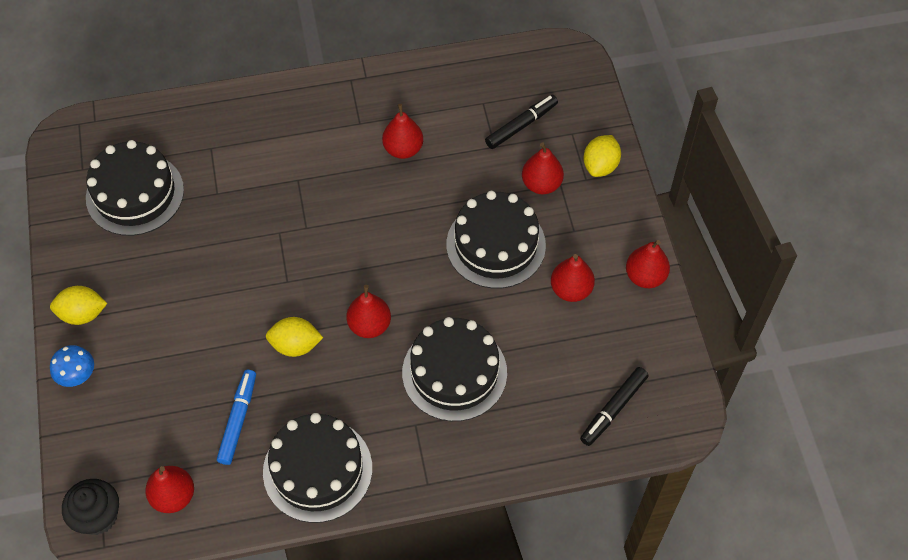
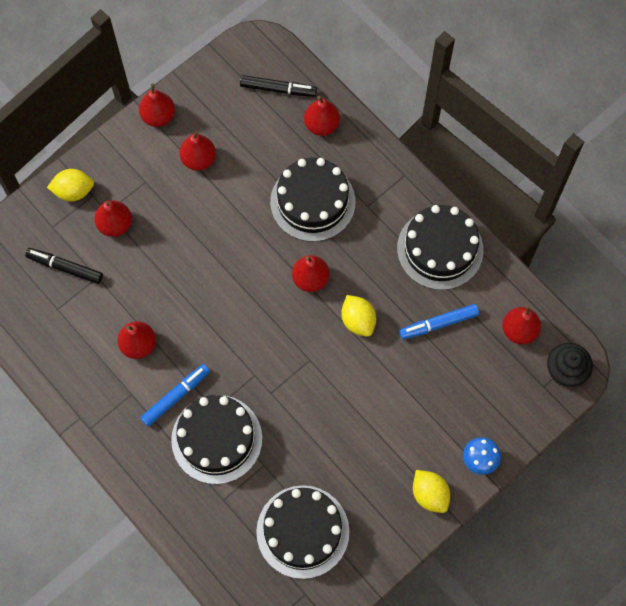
camera: 120 degrees left, 10 degrees up
(332, 155) = (175, 397): none -> blue marker
(496, 244) = (189, 229): black cake -> black cake (216, 439)
(542, 430) = (321, 125): none -> red pear

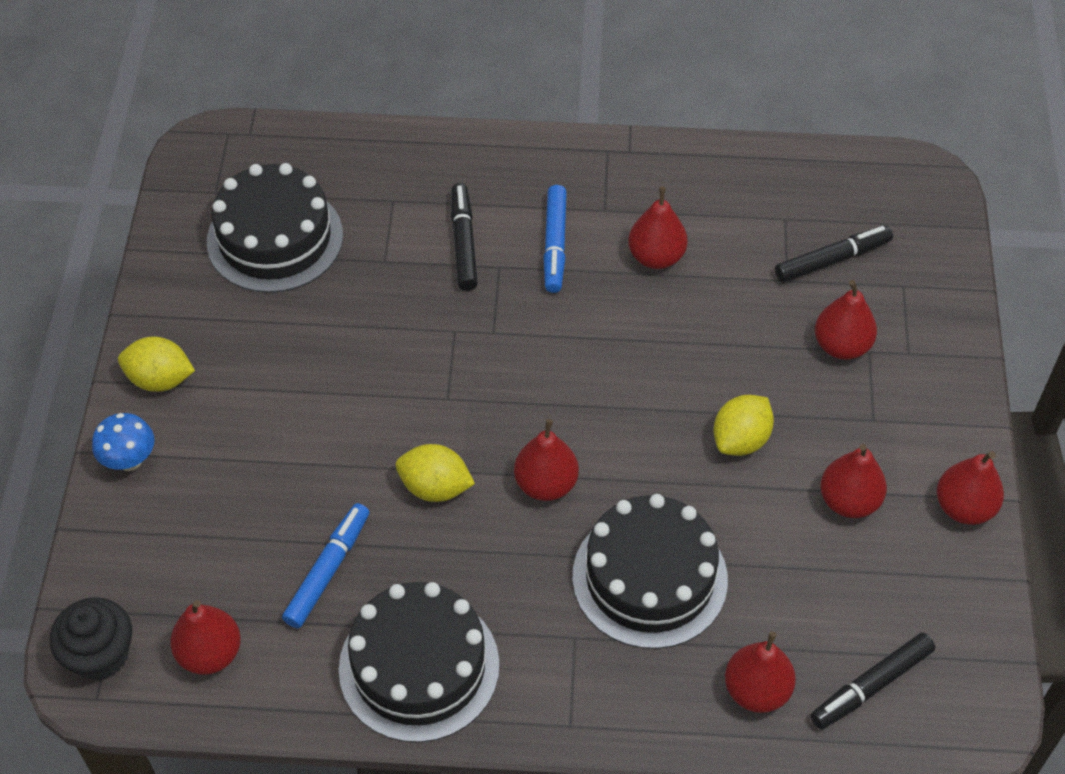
camera: 135 degrees right, 15 degrees down
(74, 191) = (934, 339): yellow lemon -> yellow lemon (741, 440)
(216, 439) = (463, 243): black cake -> black marker

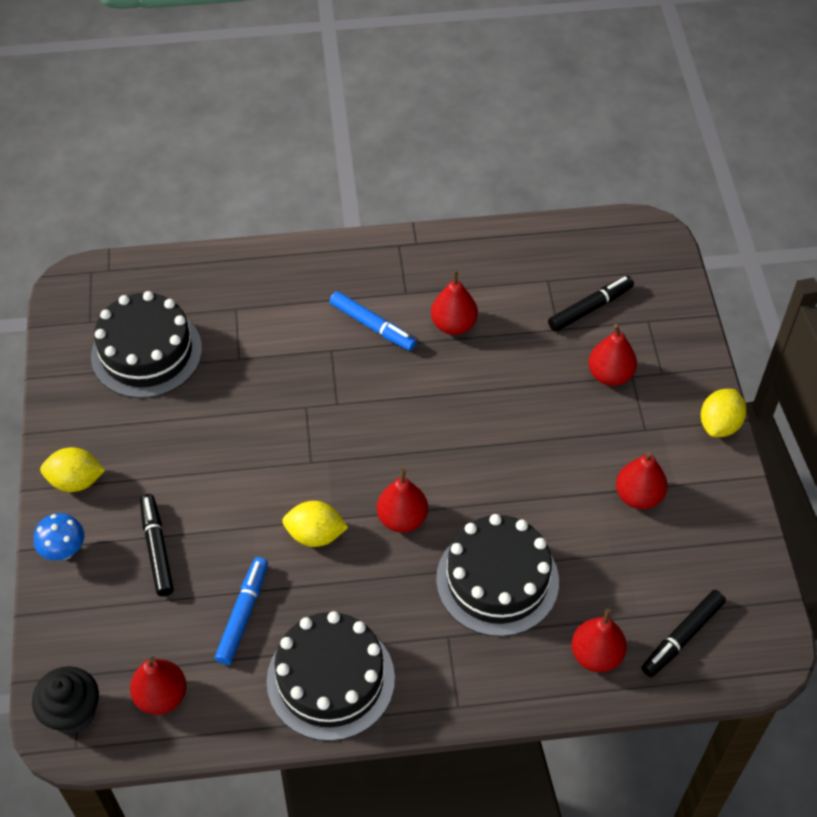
camera: 10 degrees left, 0 degrees up
(463, 243) = (299, 335): black marker -> black marker (157, 549)
(555, 244) = (372, 325): blue marker -> blue marker turned 45 degrees counterclockwise
(741, 440) = (547, 460): yellow lemon -> yellow lemon (719, 424)
(964, 507) = (726, 487): red pear -> none

